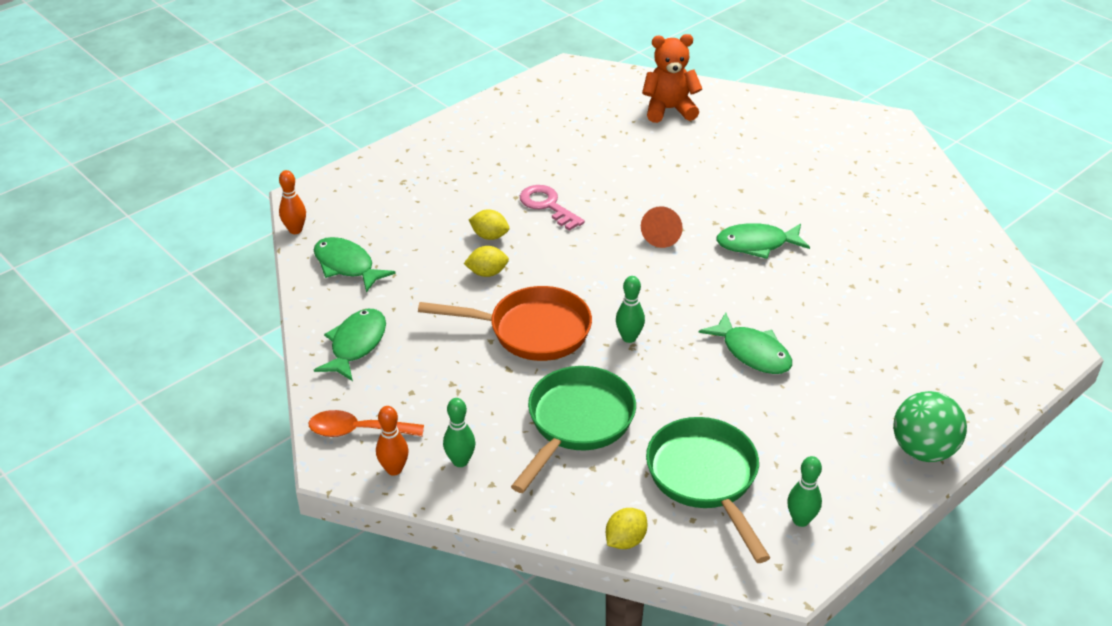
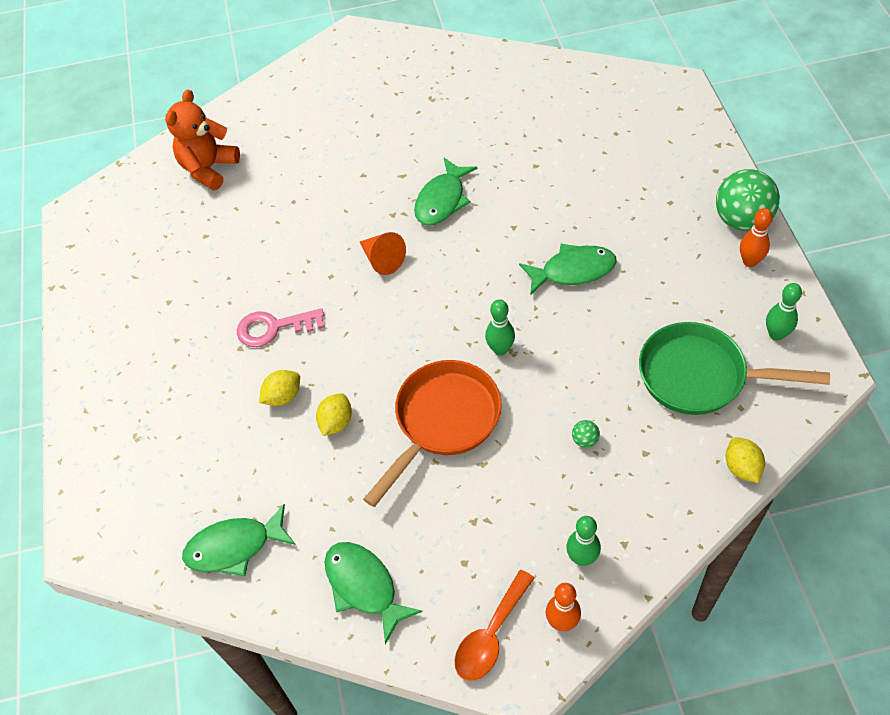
camera: 55 degrees left, 15 degrees up
(295, 230) = (137, 576): orange bowling pin -> orange bowling pin (749, 261)
(577, 423) = (585, 440): green pan -> green ball

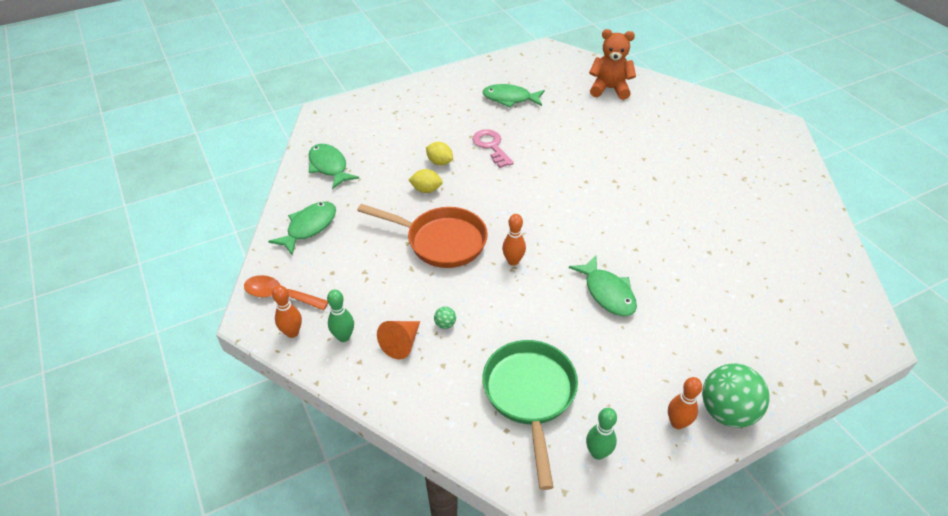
camera: 70 degrees right, 10 degrees down
(382, 260) = (569, 184): orange cone -> orange cone (401, 343)
(442, 200) = (641, 204): green fish -> green fish (510, 99)
(500, 349) = (513, 261): green bowling pin -> orange bowling pin
(741, 468) = (444, 436): yellow lemon -> none

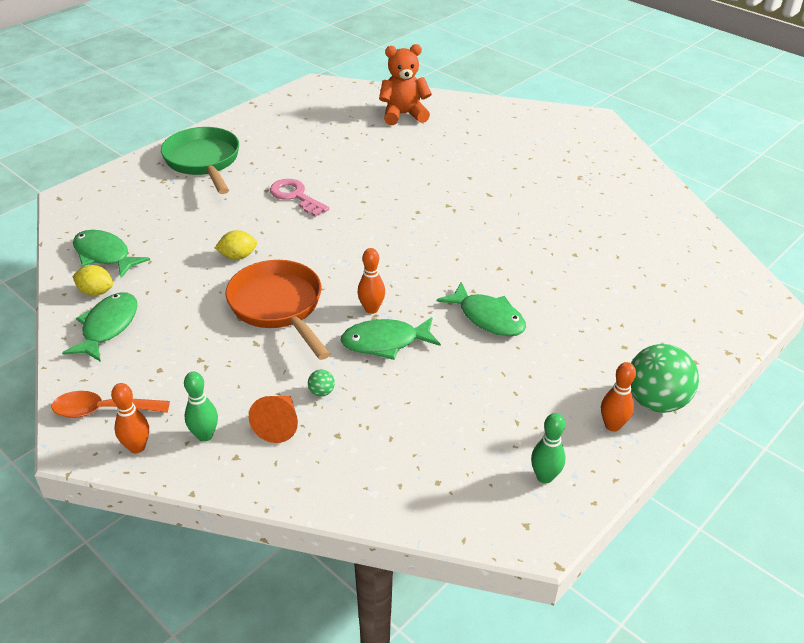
camera: 20 degrees left, 5 degrees down
(439, 162) = (241, 224): yellow lemon -> yellow lemon (96, 292)
(440, 241) = (279, 307): orange pan -> orange pan turned 120 degrees counterclockwise
(510, 99) = (296, 143): green fish -> green fish (385, 342)
(530, 395) = (449, 440): green pan -> green pan (204, 161)

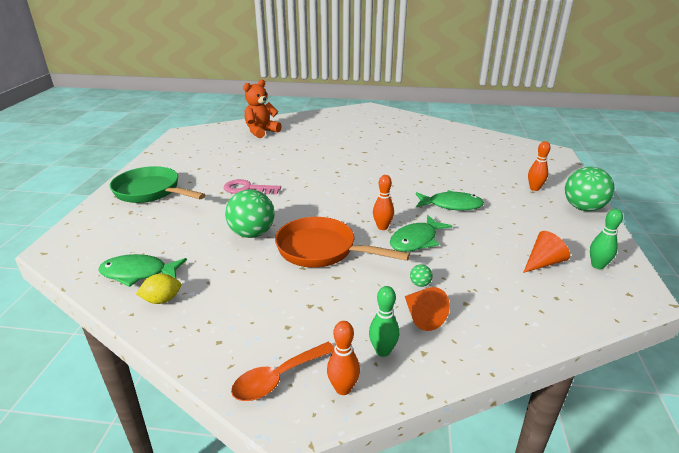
camera: 35 degrees left, 10 degrees down
(108, 327) = (204, 319): green fish -> none
(238, 256) = (252, 234): yellow lemon -> green ball
(485, 439) = (543, 262): none -> orange cone
(612, 425) = (584, 227): orange bowling pin -> orange bowling pin (534, 188)

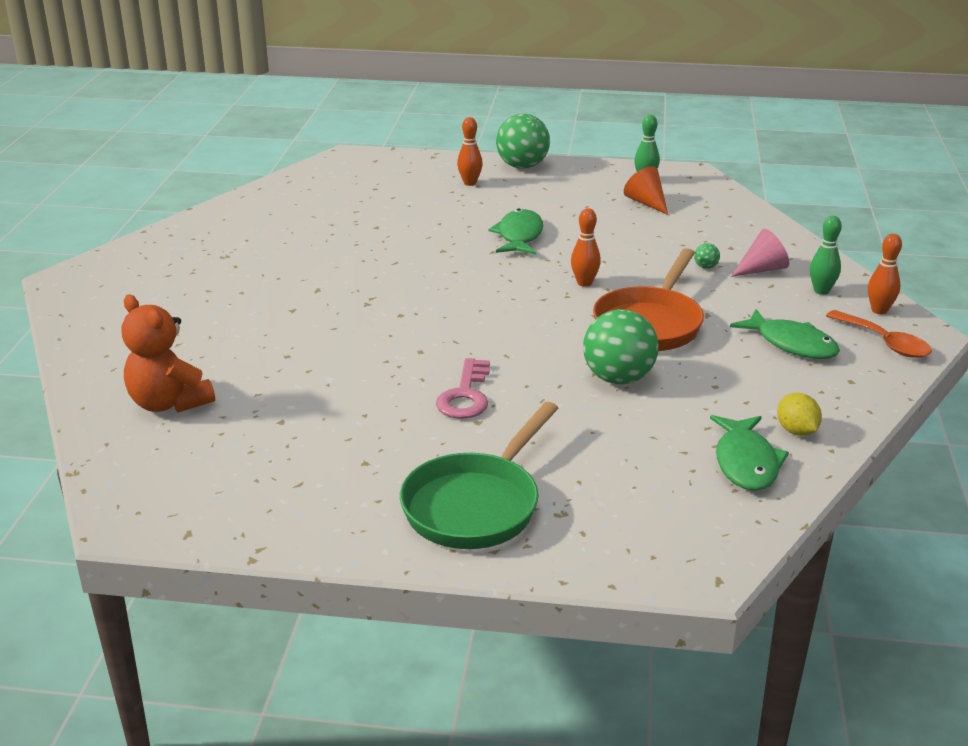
camera: 90 degrees left, 0 degrees up
(416, 240) = (614, 263): green fish -> green fish (791, 344)
(422, 317) = (762, 269): orange cone -> pink cone

